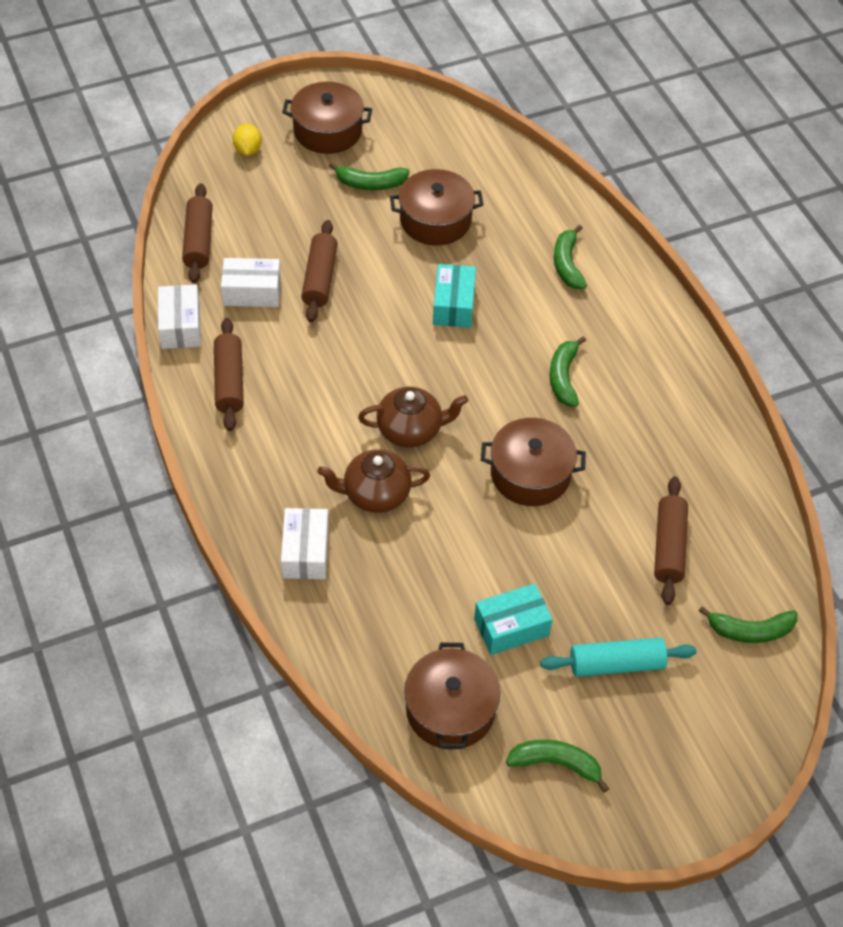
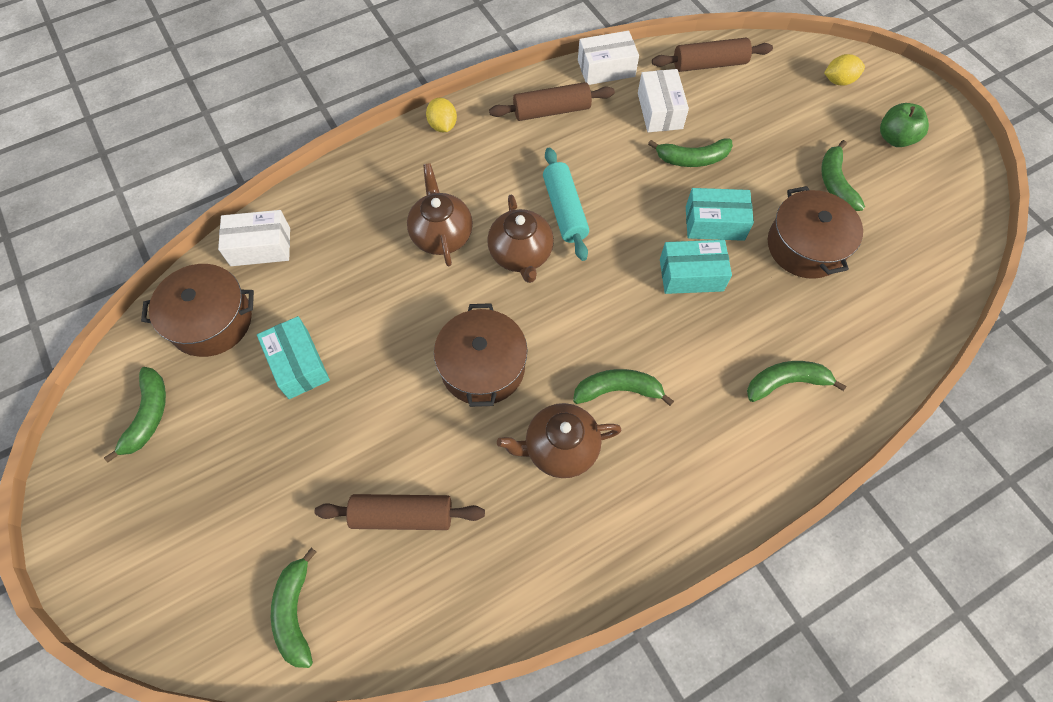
camera: 85 degrees right, 10 degrees up
(226, 481) = (443, 126): none -> yellow lemon
(305, 552) = (374, 191): white box -> white box (260, 247)
(320, 278) = (692, 159): brown rolling pin -> green banana
(328, 131) = (895, 138): brown pot -> green apple
(399, 277) = (714, 223): none -> turquoise box
(615, 426) = (559, 448): none -> brown teapot
(616, 664) = (255, 466): turquoise rolling pin -> turquoise rolling pin (564, 210)

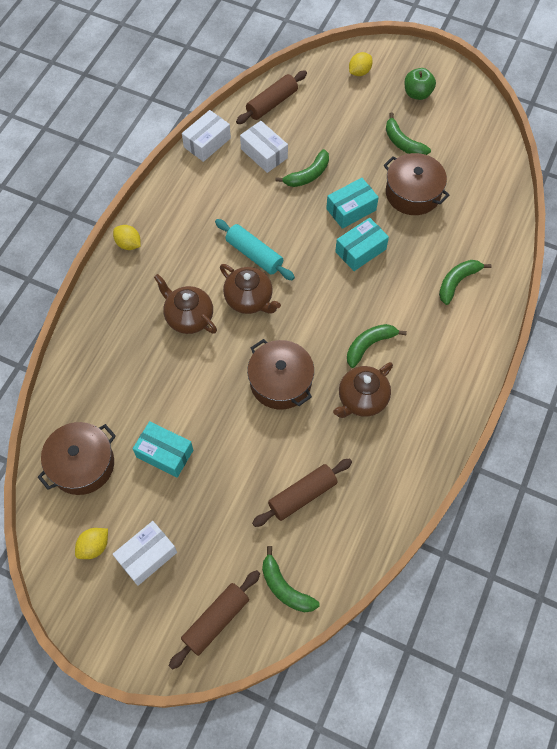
camera: 35 degrees left, 0 degrees up
(148, 415) = (94, 546): green banana -> yellow lemon
(260, 247) = (73, 398): white box -> white box (147, 556)
(551, 111) = (194, 192): brown rolling pin -> brown rolling pin (216, 620)

